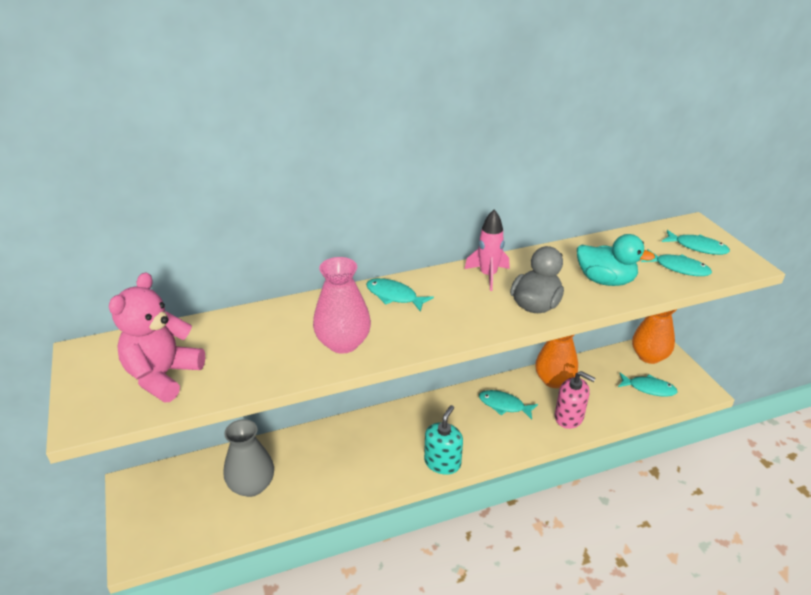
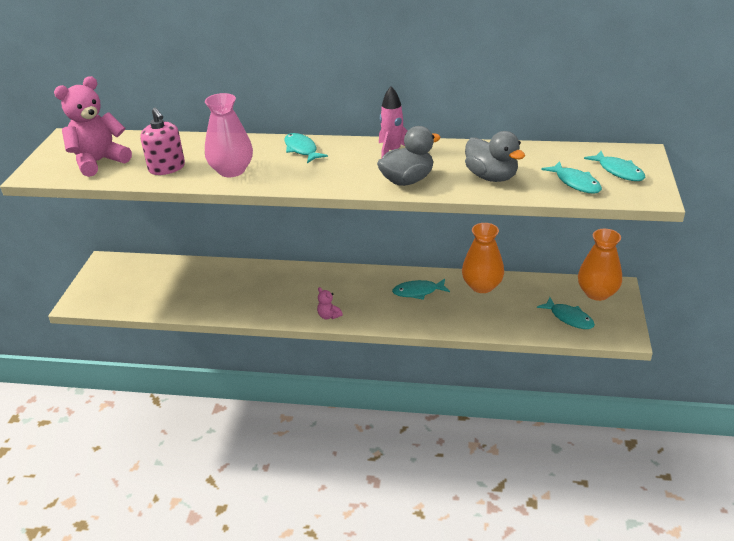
camera: 30 degrees right, 0 degrees up
(251, 485) = (179, 287): grey vase -> none
(442, 462) = (329, 316): turquoise soap dispenser -> pink teddy bear
(504, 405) = (418, 292): turquoise fish -> turquoise fish turned 60 degrees counterclockwise
(569, 417) = (468, 317): pink soap dispenser -> pink soap dispenser (167, 168)
(605, 280) = (491, 177): turquoise duck -> grey duck

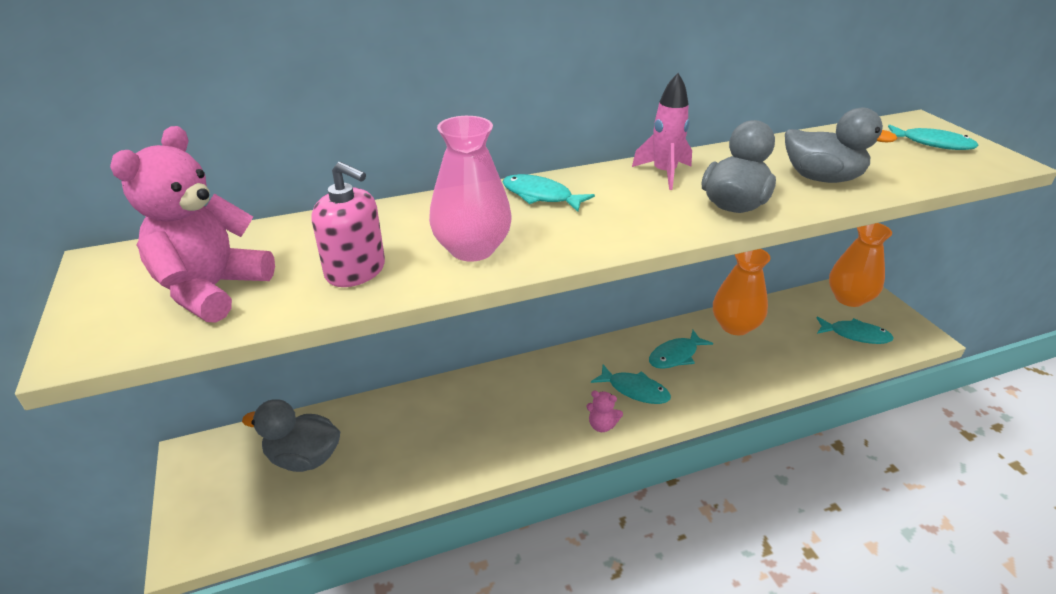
camera: 30 degrees left, 0 degrees up
(155, 280) = (304, 458): none -> grey duck
(575, 183) = (915, 165): turquoise fish -> turquoise fish (634, 390)

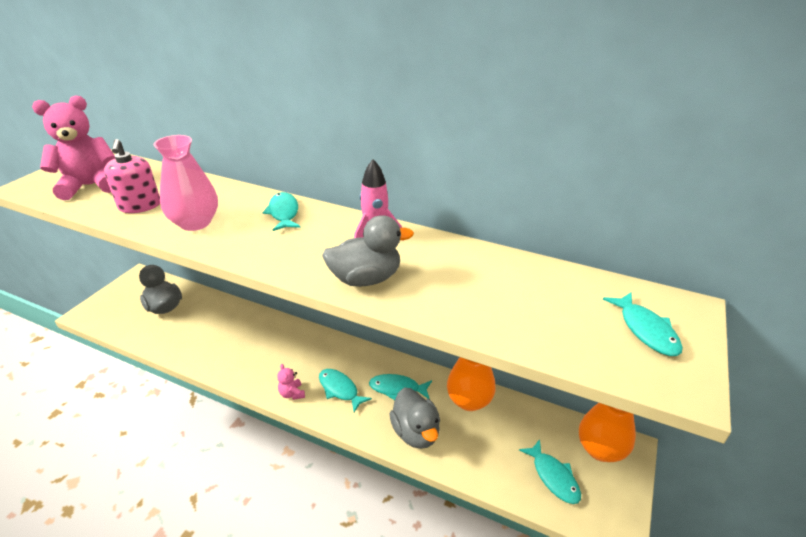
camera: 45 degrees right, 0 degrees up
(634, 390) = (340, 389): turquoise fish -> turquoise fish turned 150 degrees clockwise
(821, 178) = (469, 298): grey duck -> grey duck (416, 432)

